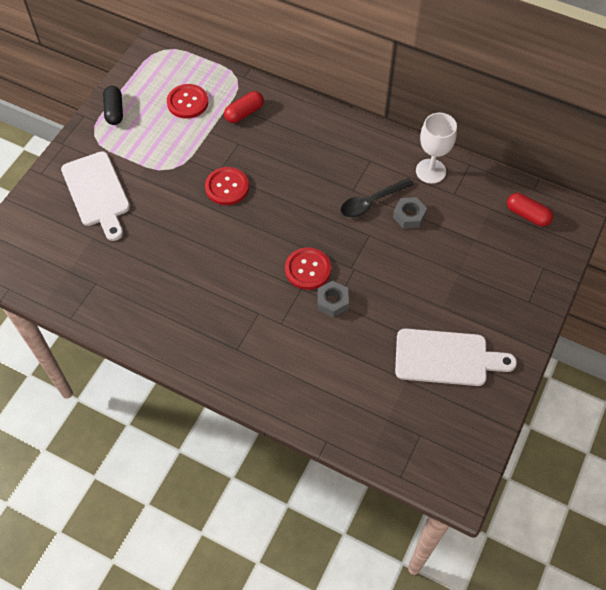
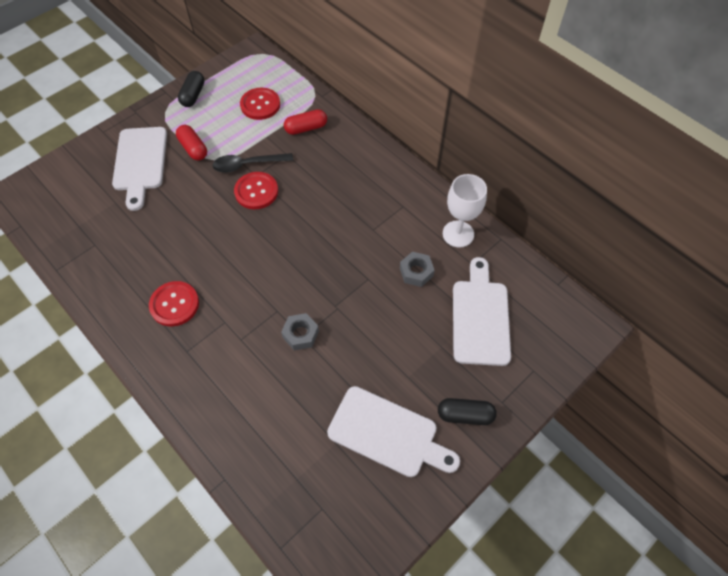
camera: 20 degrees right, 0 degrees up
(307, 269) = (292, 294): red button -> red button (174, 304)
(371, 202) = (385, 247): black spoon -> black spoon (247, 165)
(481, 238) = (480, 317): none -> white cutting board
(503, 322) = (465, 415): none -> black capsule
(527, 215) = (539, 309): red capsule -> red capsule (193, 148)

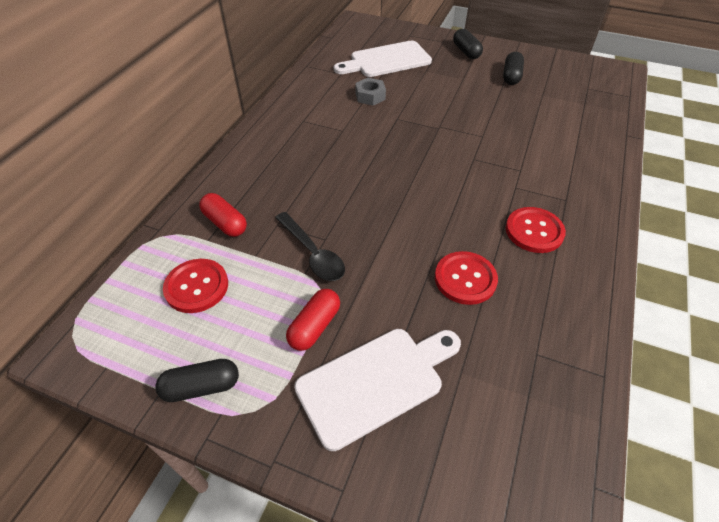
camera: 115 degrees left, 10 degrees down
(256, 191) = (349, 228): red button -> red button (465, 279)
(300, 334) = (481, 137): grey nut -> none
(387, 433) = (511, 76): white cutting board -> black capsule
(458, 234) = (315, 85): white goblet -> none

